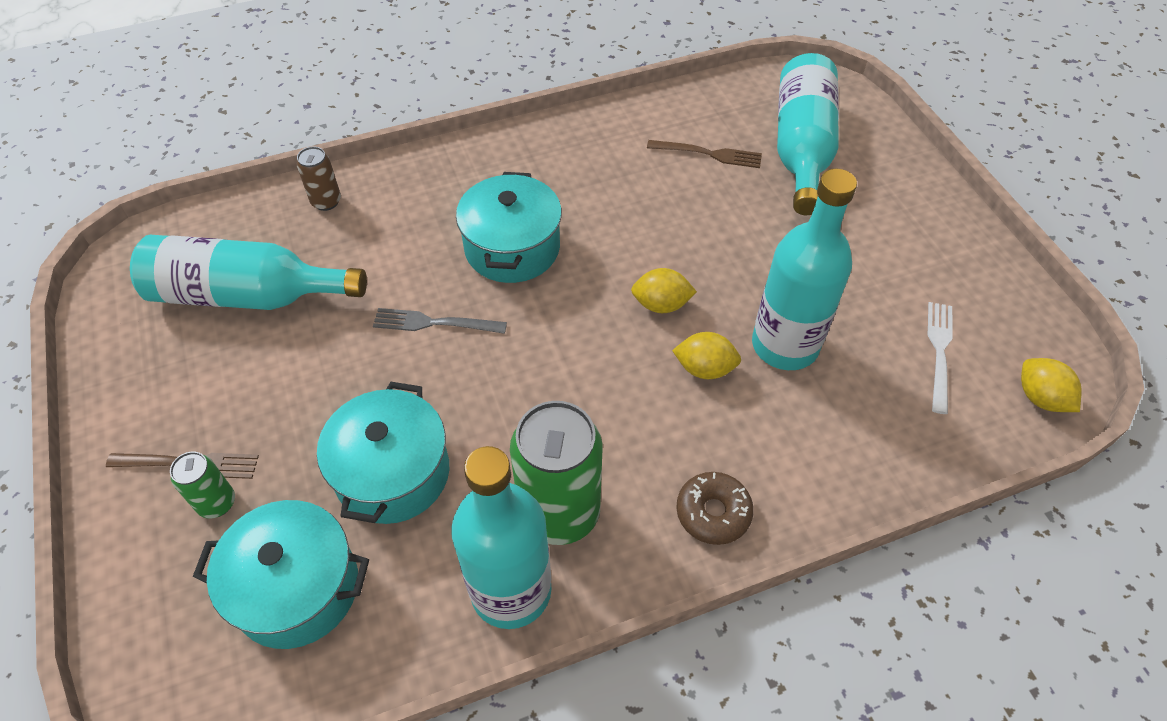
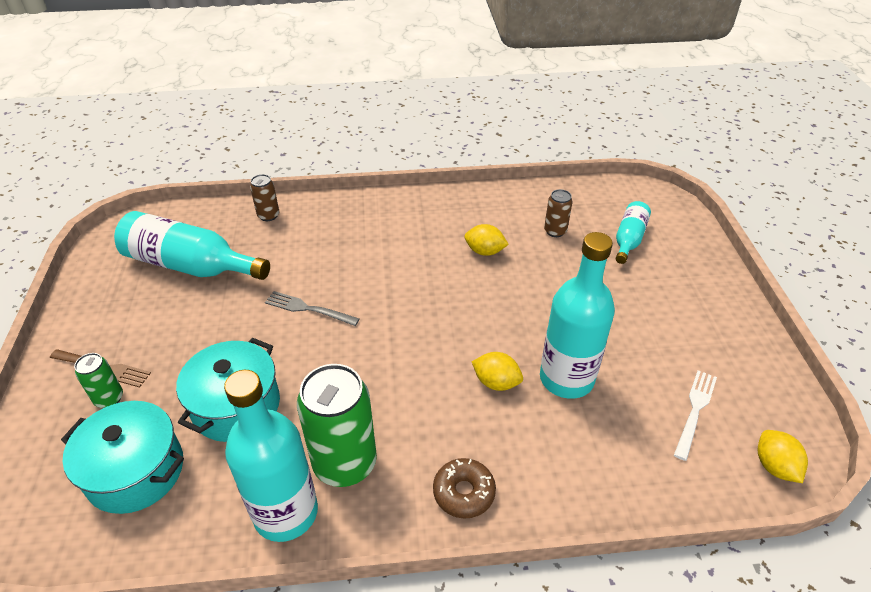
camera: 15 degrees right, 10 degrees down
(512, 248) = (384, 269): turquoise pot -> none
(661, 304) = (479, 329): yellow lemon -> yellow lemon (484, 251)
(709, 154) = (555, 231): brown fork -> brown can
(801, 148) = (629, 239): turquoise bottle -> turquoise bottle, size x0.55

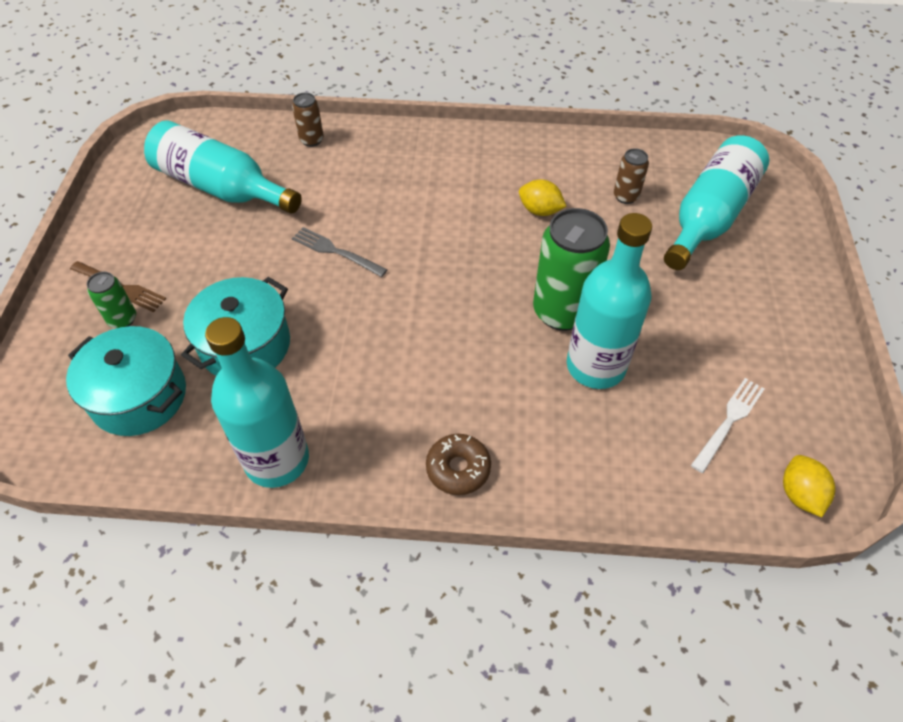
camera: 10 degrees right, 10 degrees up
(345, 463) = (344, 420): green can -> green can (562, 312)
(496, 382) = (518, 359): yellow lemon -> none
(629, 239) = (709, 216): turquoise bottle -> turquoise bottle, size x1.82

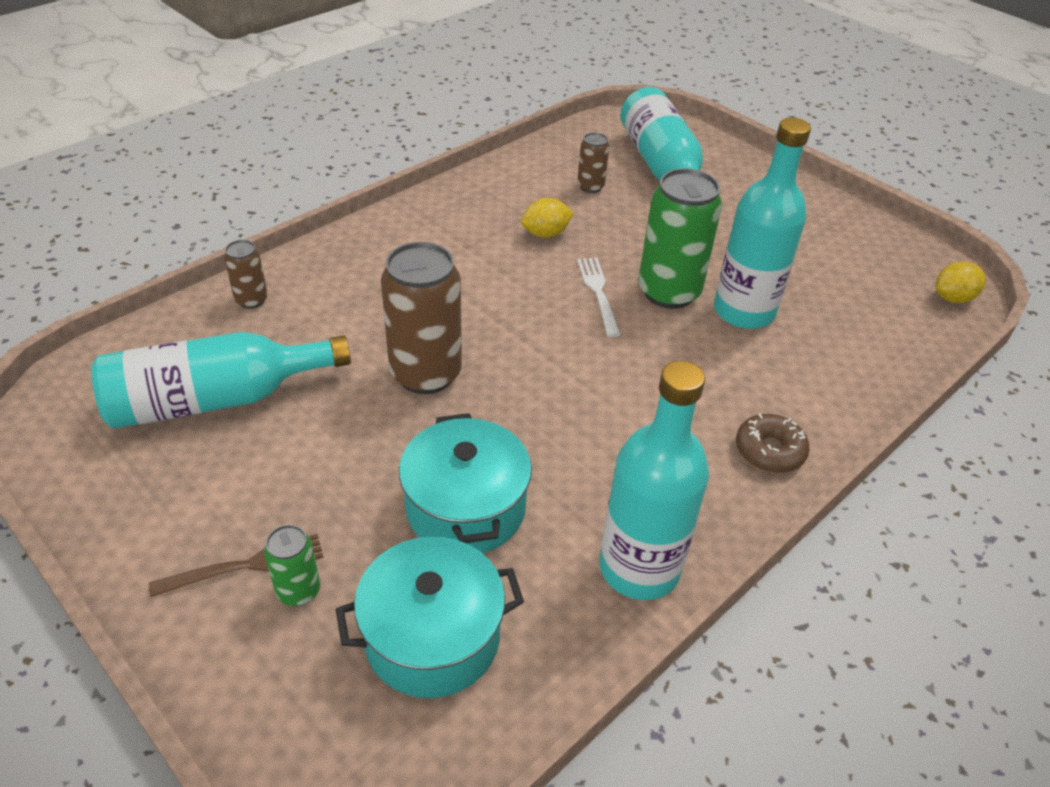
camera: 50 degrees left, 10 degrees down
(335, 251) = (425, 374): grey fork -> brown can
(729, 421) = (861, 285): white fork -> white fork (598, 292)
(799, 494) = (953, 298): yellow lemon -> yellow lemon turned 60 degrees counterclockwise

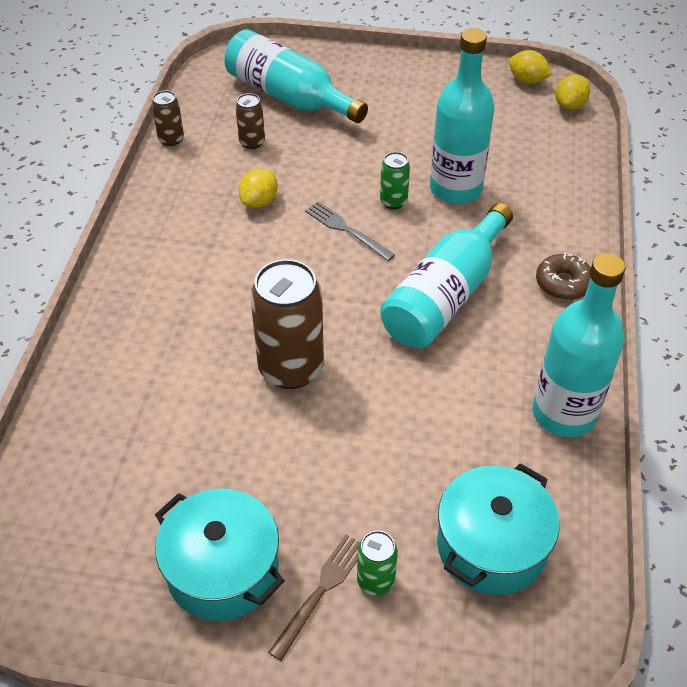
camera: 35 degrees left, 5 degrees up
(216, 399) = (153, 490): turquoise bottle -> turquoise bottle (445, 296)
(251, 300) = (85, 393): brown can -> brown can (171, 139)
(466, 508) = (422, 447): turquoise pot -> turquoise pot (223, 570)
(598, 292) = (346, 230): white fork -> grey fork
(669, 292) = (393, 201): green can -> green can, size x0.49
(925, 256) = (527, 80): none -> yellow lemon

